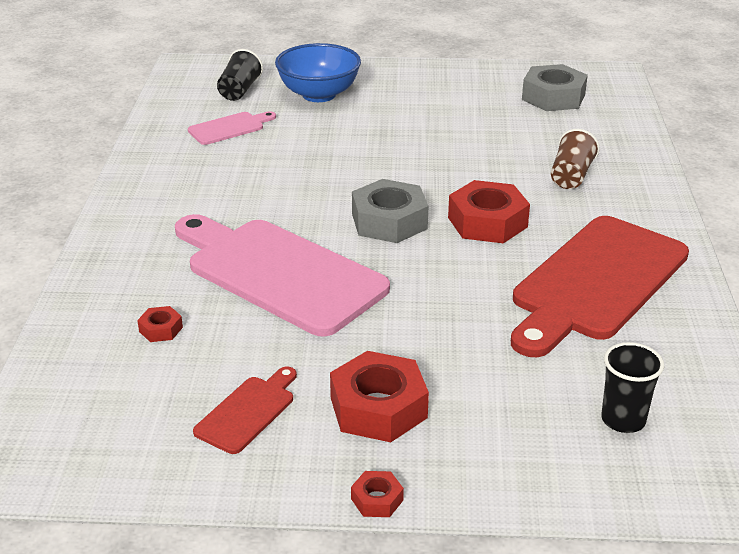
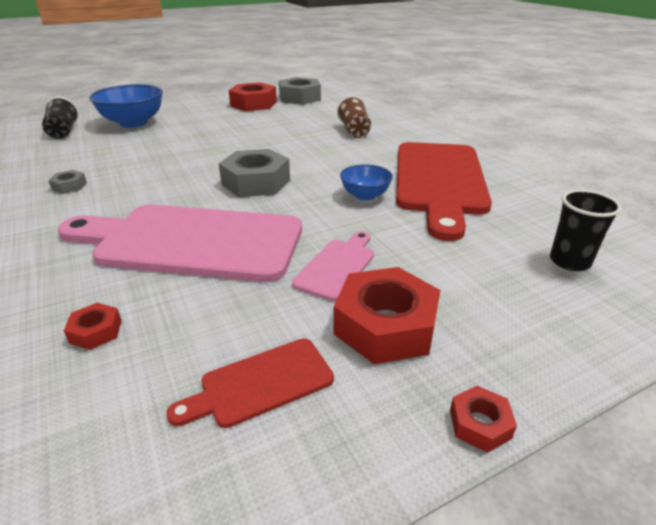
camera: 30 degrees left, 0 degrees up
(210, 173) = (69, 186): none -> grey nut
(229, 128) = (69, 154): pink cutting board -> pink cutting board (337, 266)
(248, 411) = (260, 384): red cutting board -> red cutting board turned 120 degrees counterclockwise
(487, 222) = (328, 166): red nut -> red nut (253, 104)
(490, 274) = (365, 195): none -> blue bowl

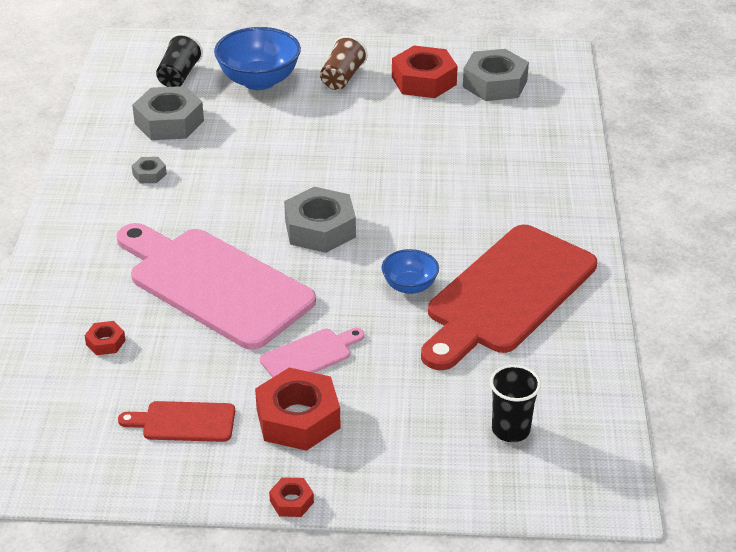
camera: 30 degrees right, 5 degrees up
(70, 155) = (169, 122): none -> grey nut
(354, 131) = (500, 178): brown cup -> brown cup (342, 78)

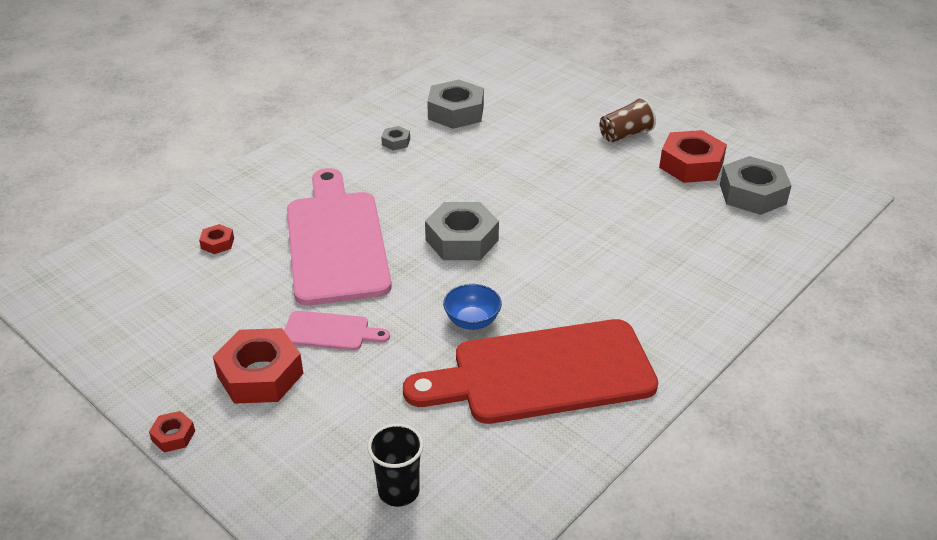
camera: 40 degrees right, 0 degrees up
(179, 76) = (504, 83): black cup -> none
(184, 422) = (188, 329): red cutting board -> none
(259, 81) = (557, 110): blue bowl -> none

